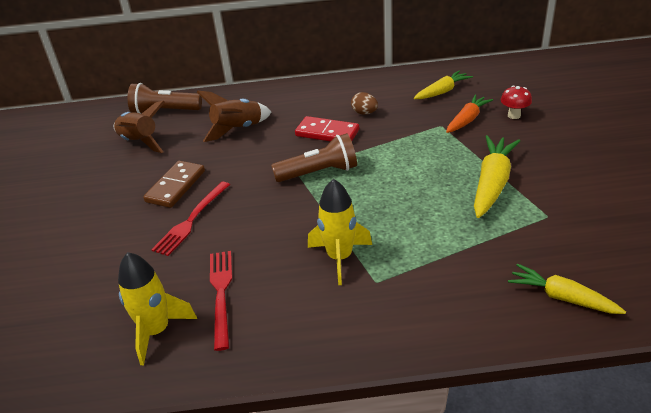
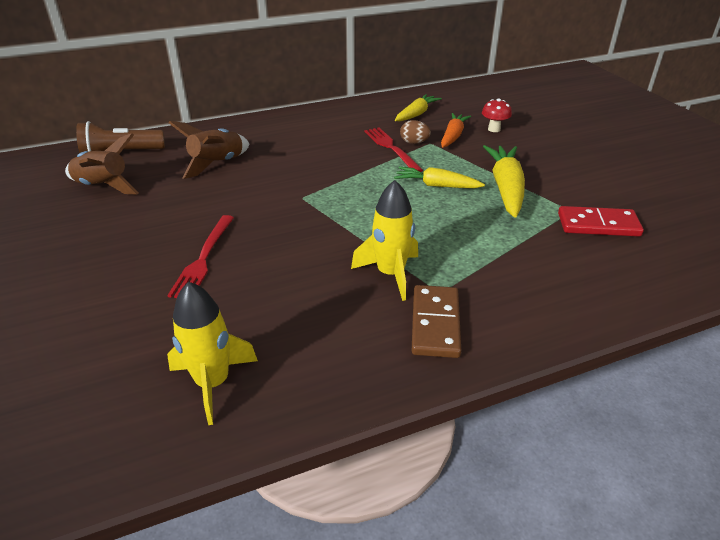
camera: 20 degrees left, 0 degrees up
(175, 186) = (168, 227): brown domino -> brown domino (435, 323)
(221, 293) = (274, 329): red fork -> red fork (391, 148)
(319, 173) = (328, 196): brown flashlight -> none
(327, 133) = (318, 159): red domino -> red domino (598, 225)
(364, 113) = (348, 138): brown egg -> brown egg (414, 142)
(562, 297) = (623, 279): yellow carrot -> yellow carrot (436, 185)

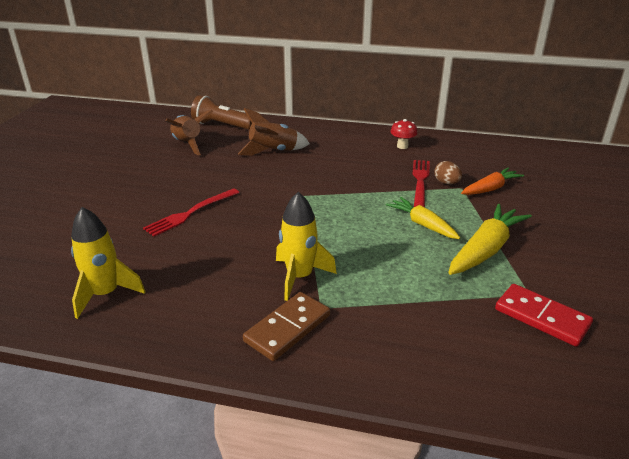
camera: 35 degrees right, 5 degrees down
(416, 114) = (478, 160): yellow carrot -> none
(494, 129) = (541, 195): red mushroom -> red mushroom (402, 146)

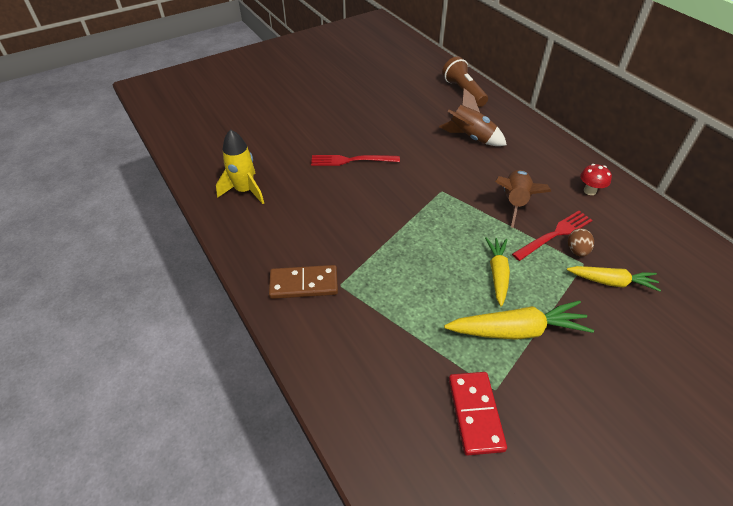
camera: 45 degrees right, 15 degrees up
(187, 144) = (418, 98): brown rocket -> brown rocket (514, 202)
(299, 277) = (355, 254): yellow rocket -> none
(490, 189) = (611, 282): orange carrot -> yellow carrot

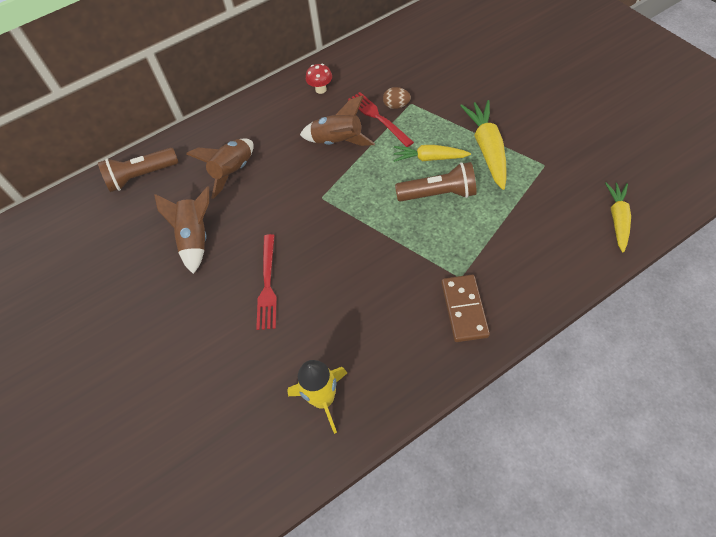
camera: 85 degrees left, 10 degrees up
(400, 122) = (196, 238): none -> brown rocket
(446, 277) = (438, 194): none -> brown flashlight
(475, 413) = (568, 177): red domino -> none
(611, 282) = (428, 90): yellow carrot -> yellow carrot (617, 219)

